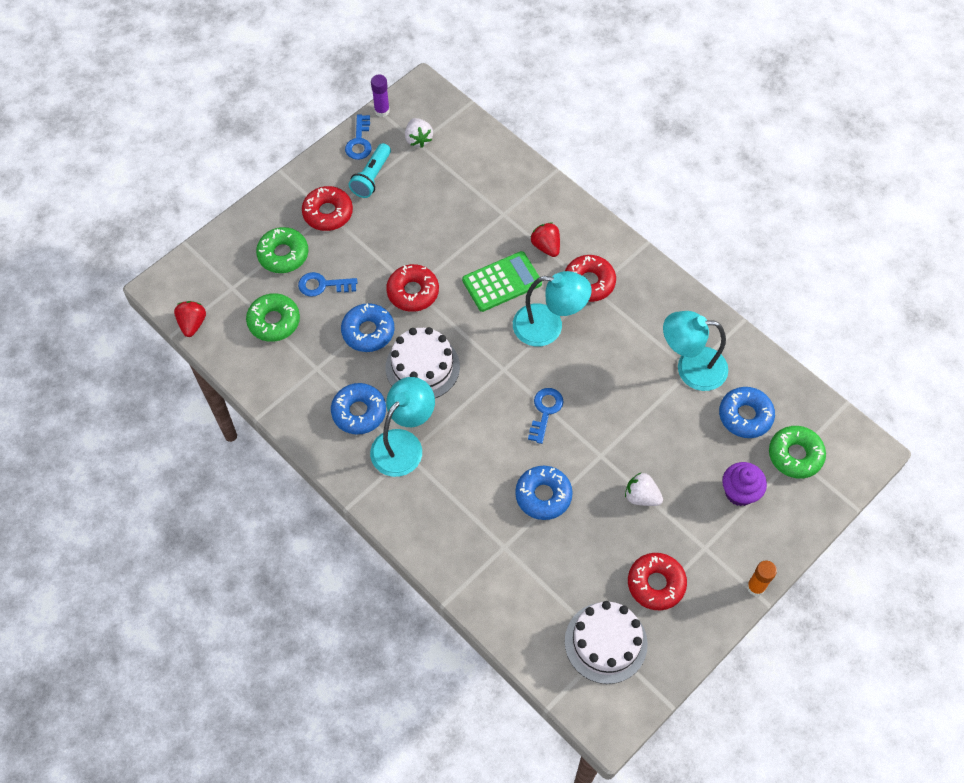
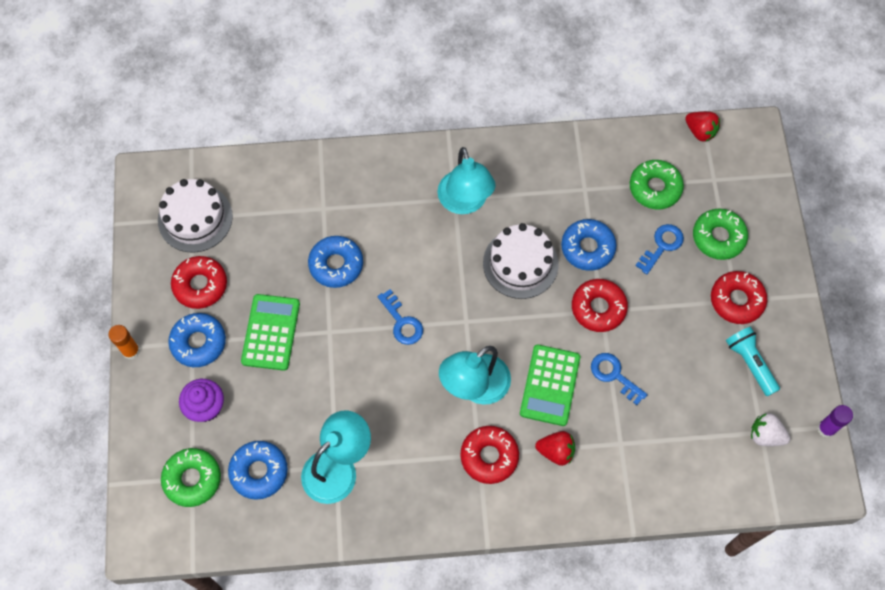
camera: 130 degrees right, 5 degrees up
(359, 142) = (801, 382): blue key -> blue key (614, 375)
(359, 412) = (519, 191): blue donut -> blue donut (198, 342)
(641, 496) = (270, 332): white strawberry -> green calculator

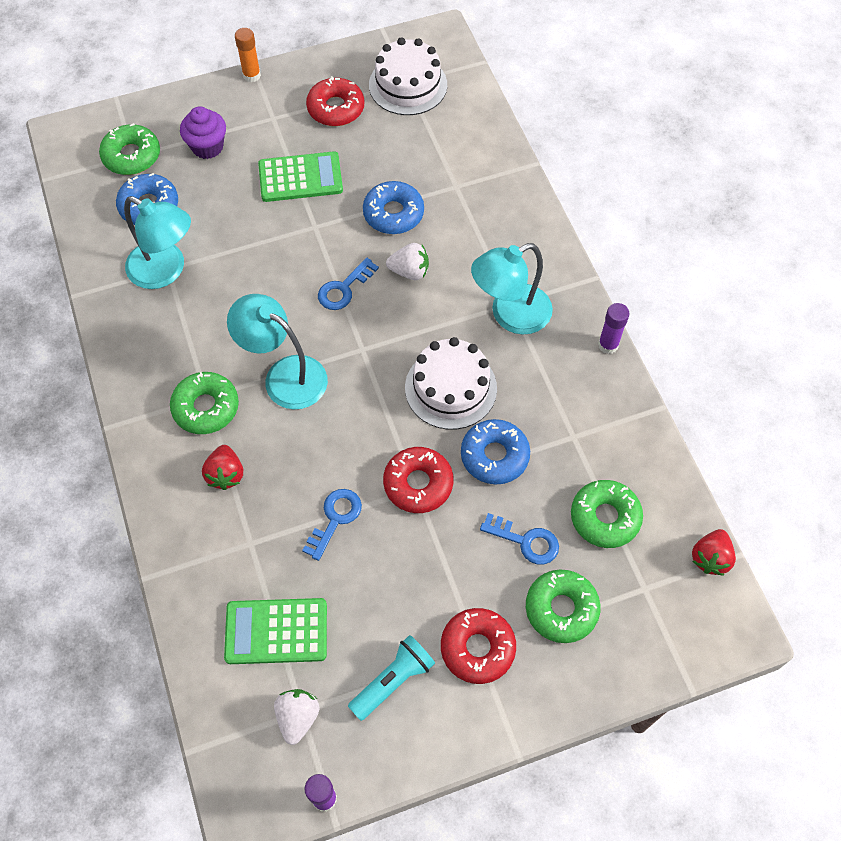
camera: 75 degrees right, 5 degrees down
(198, 342) = (274, 123): blue donut -> none
(400, 266) = (409, 271): none -> white strawberry
(489, 456) = (206, 407): red donut -> green donut
(512, 141) = (608, 345): none -> purple glue stick
(550, 385) = (305, 451): green calculator -> green calculator (276, 631)

